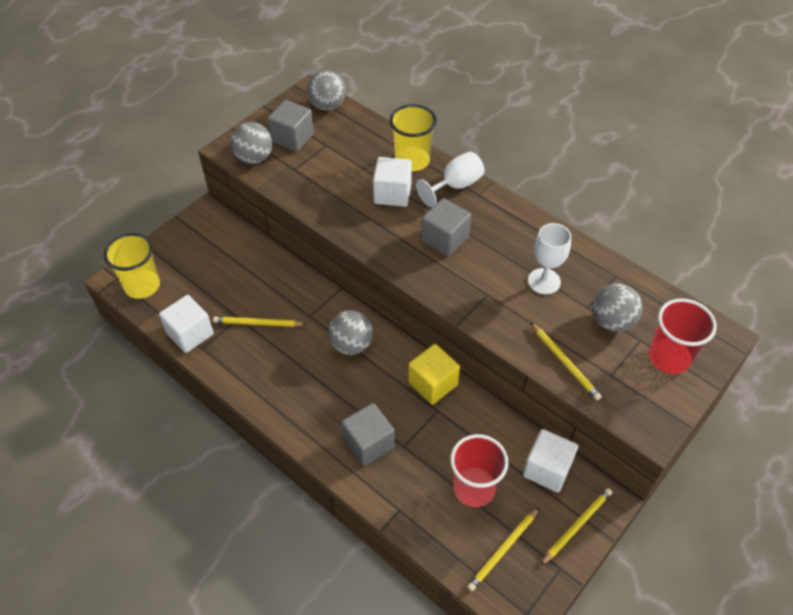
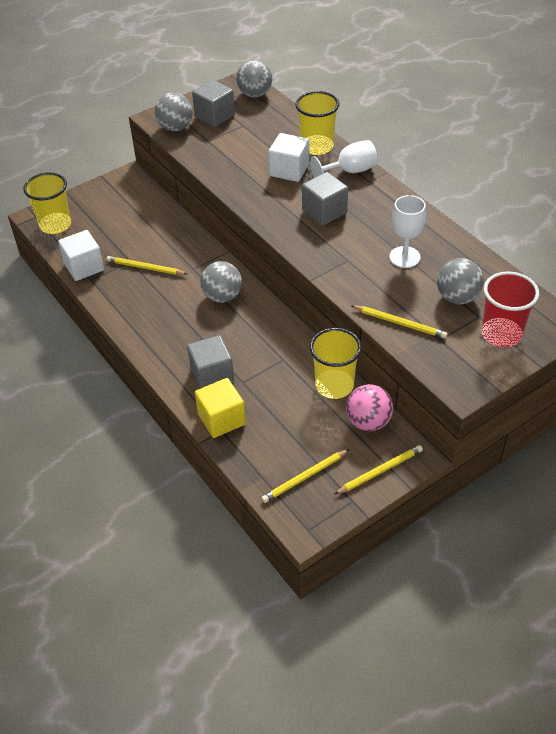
camera: 15 degrees right, 5 degrees down
(433, 383) = (286, 338): yellow cube -> yellow cube (221, 419)
(474, 488) = (295, 425): red cup -> none
(499, 432) = (334, 385): none -> yellow cup
(547, 469) = (368, 422): white cube -> pink ball
(565, 363) = (400, 323): yellow pencil -> yellow pencil turned 45 degrees counterclockwise

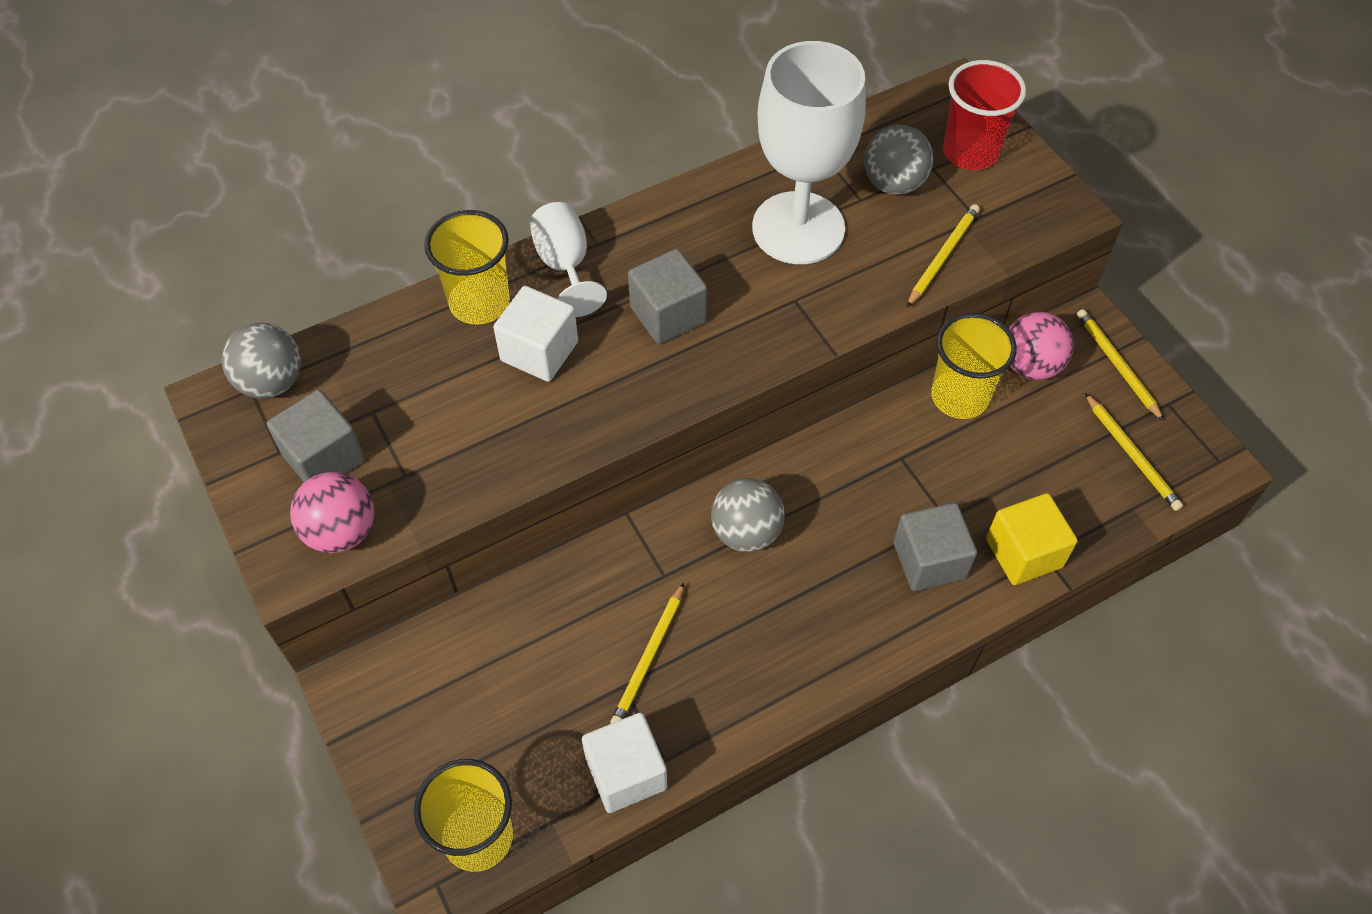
camera: 85 degrees left, 10 degrees up
(175, 128) = (341, 531): grey ball -> pink ball
(404, 257) = (798, 228): white goblet -> white goblet, size x1.89

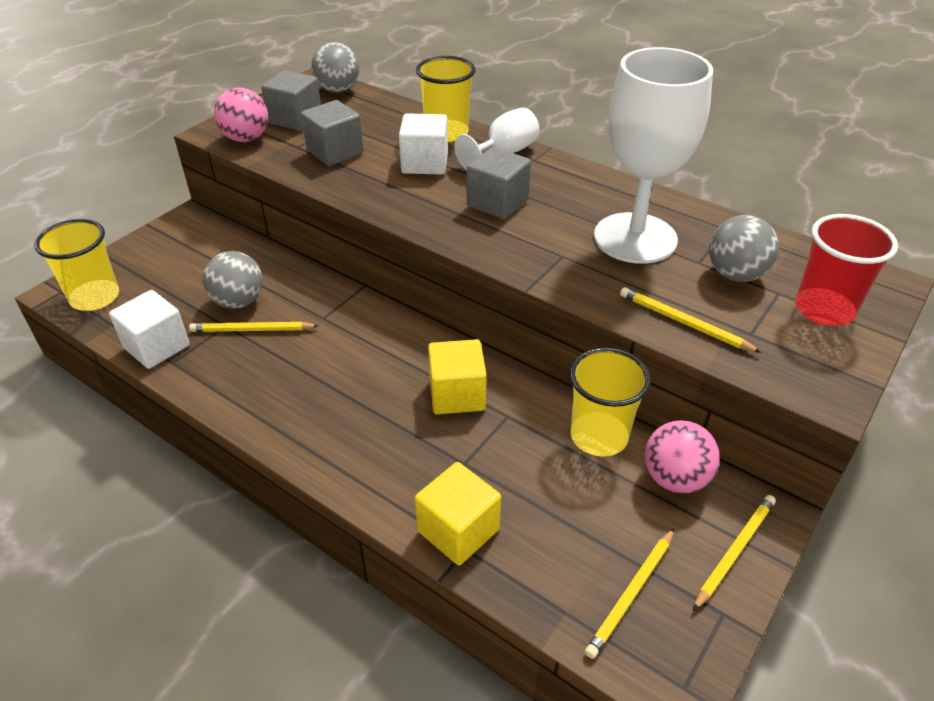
camera: 65 degrees right, 15 degrees down
(746, 532) = (381, 346): grey ball -> grey ball (238, 302)
(853, 489) = (457, 394): none -> yellow cube
(929, 560) = (413, 463): grey cube -> grey cube (335, 152)
(942, 256) = (684, 323): yellow pencil -> yellow pencil turned 150 degrees counterclockwise

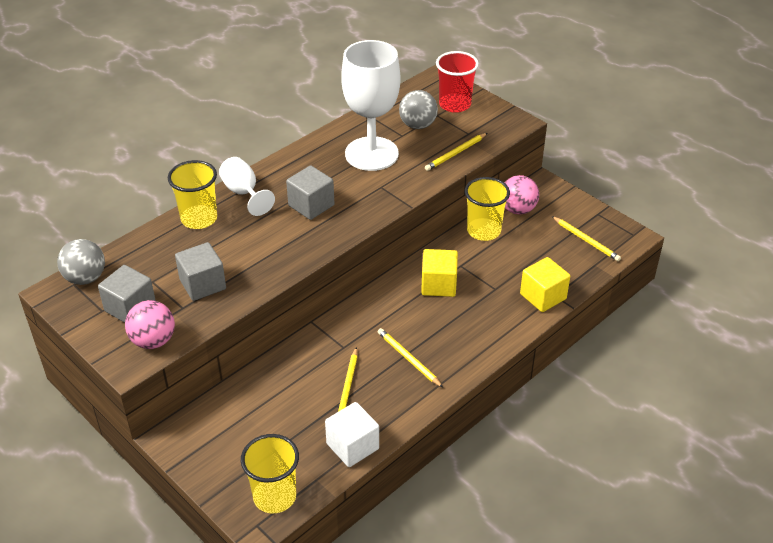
camera: 80 degrees left, 0 degrees up
(238, 302) = (310, 397): grey ball -> none
(425, 163) = (242, 235): white cube -> none
(734, 551) = (564, 201): yellow pencil -> yellow pencil (408, 359)

